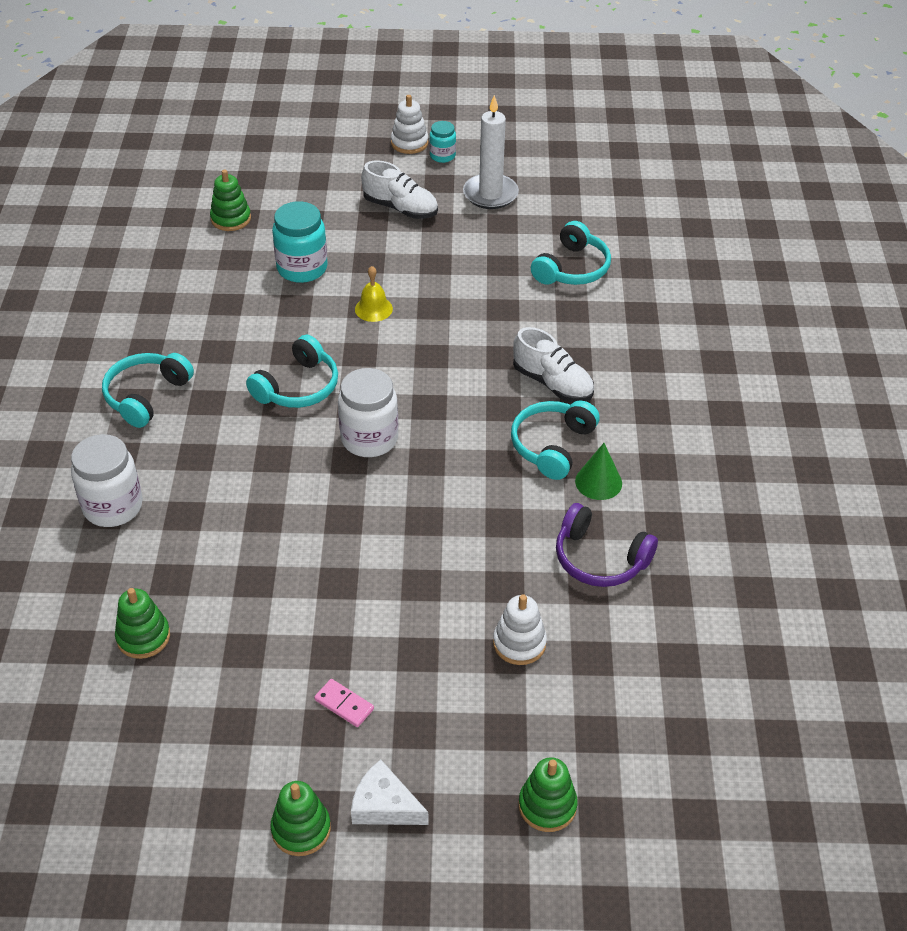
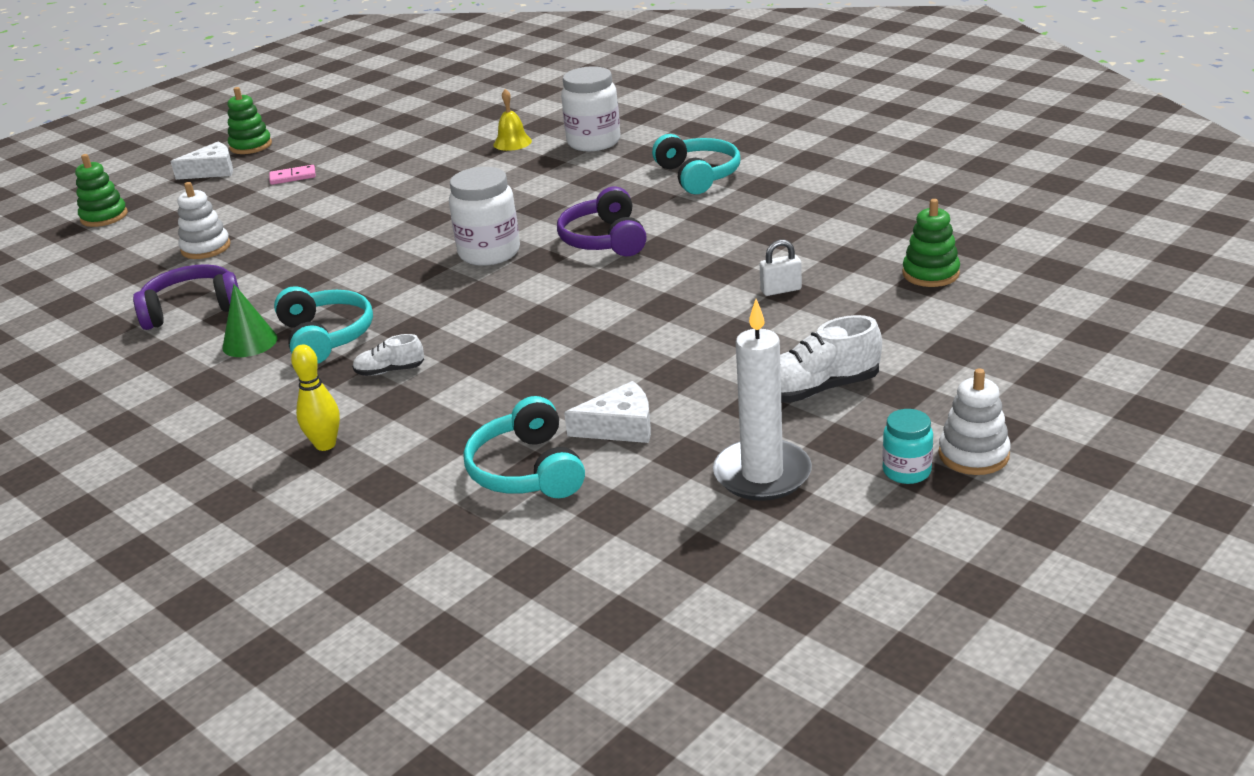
camera: 135 degrees right, 15 degrees down
(143, 637) = (462, 131): green stacking toy -> none
(298, 387) = (604, 239): turquoise headphones -> purple headphones
(302, 268) = (781, 290): turquoise jar -> white padlock
(373, 309) = (654, 309): yellow bell -> yellow bell (512, 142)
(503, 257) = (620, 427): none -> white cheese
(552, 383) = (390, 371): white shoe -> white shoe, size x0.57
(640, 358) = (325, 445): none -> yellow bowling pin

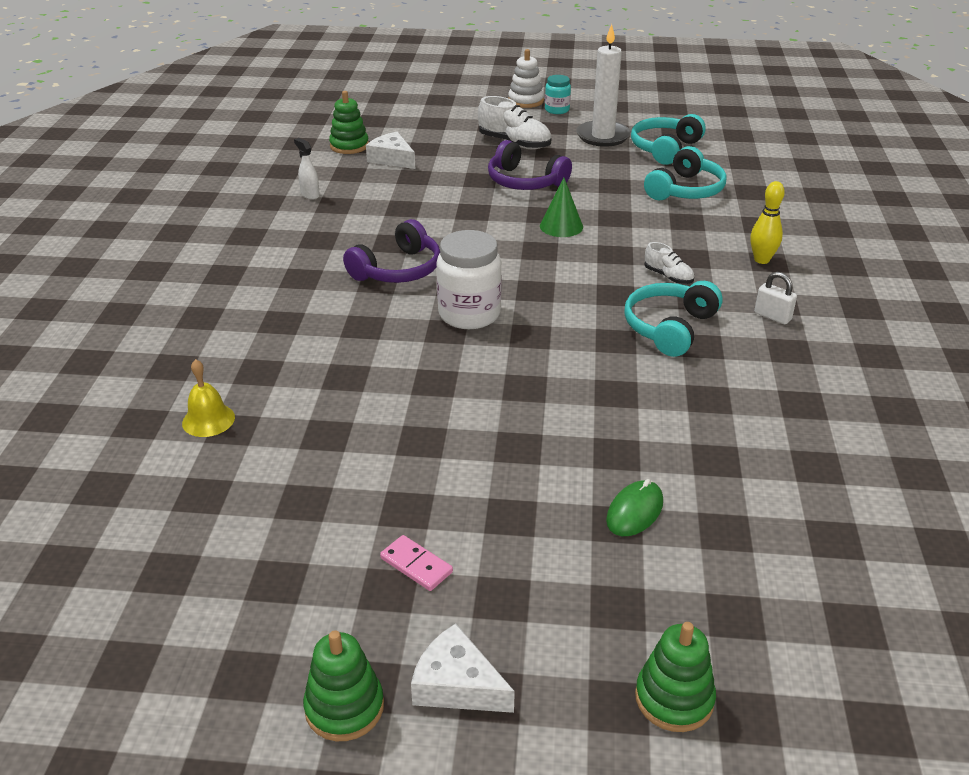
camera: 130 degrees left, 5 degrees up
(192, 309) = (728, 432): purple headphones -> purple headphones (525, 181)
(206, 248) = (634, 511): white stacking toy -> green mouse
(250, 342) = (723, 361): green cone -> green cone (561, 226)
(594, 142) = (183, 360): white jar -> none
(620, 427) = (615, 180): white cheese -> white cheese (392, 159)
(698, 175) = (239, 271): turquoise headphones -> turquoise headphones (665, 149)
(781, 290) = (413, 182): white padlock -> white padlock (772, 316)
(816, 228) = (310, 195): none -> white spray bottle

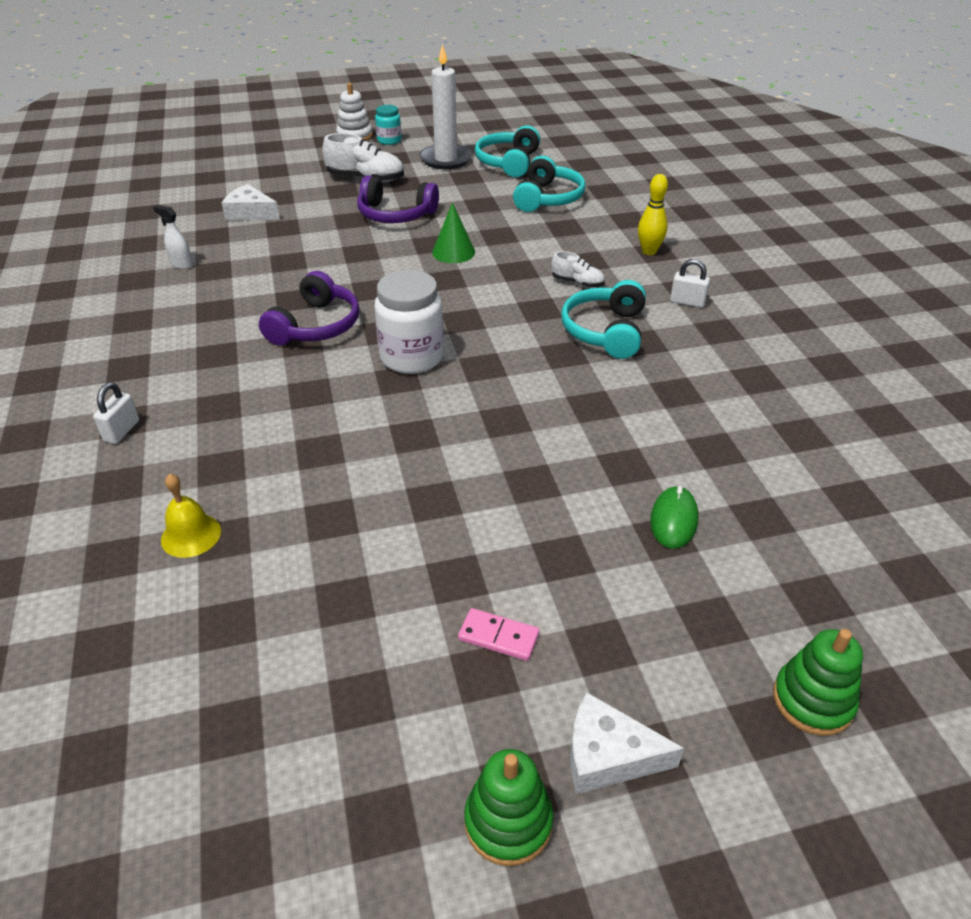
camera: 20 degrees left, 5 degrees up
(195, 325) = (122, 431): none -> white padlock
(349, 146) = (198, 207): green stacking toy -> none

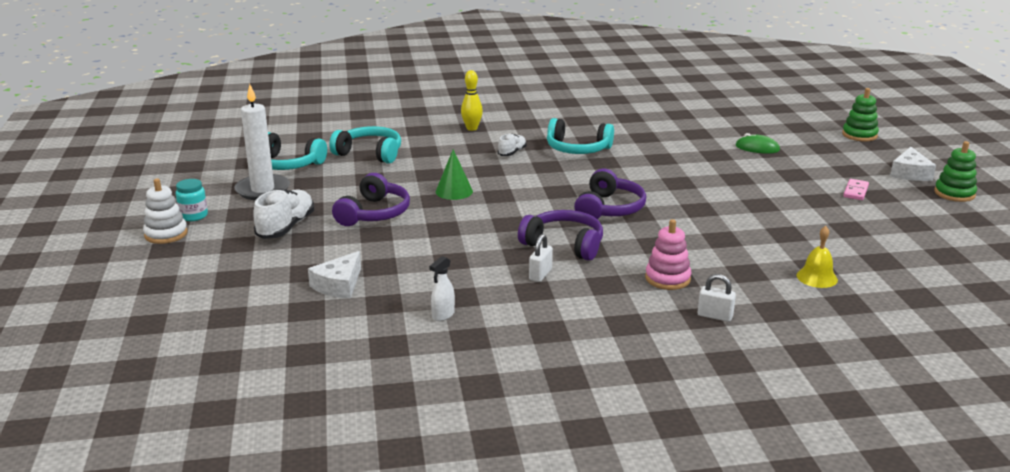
camera: 85 degrees left, 15 degrees down
(219, 398) = (667, 278): none -> pink stacking toy
(412, 357) = (609, 209): white jar -> purple headphones
(687, 302) = (543, 124): white padlock -> white padlock (540, 274)

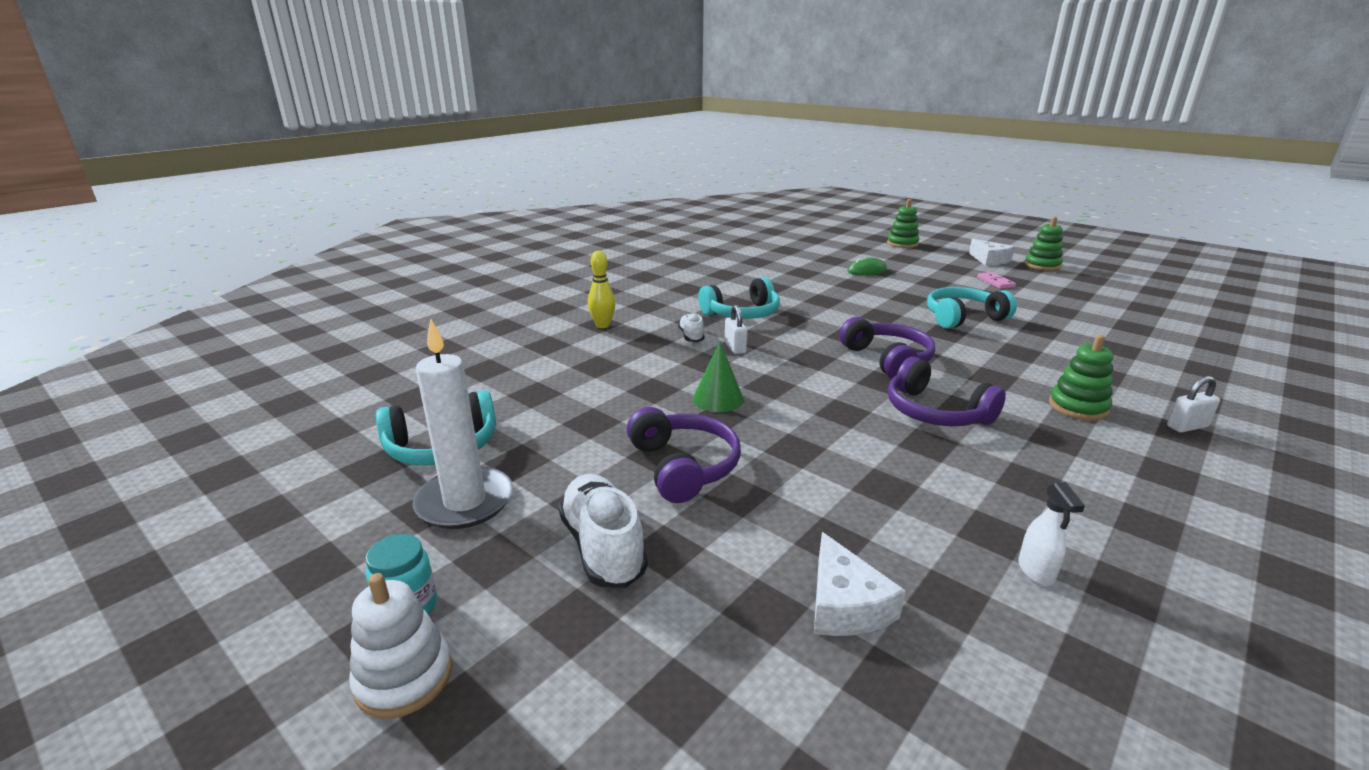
camera: 40 degrees left, 0 degrees up
(370, 153) = (536, 391): turquoise headphones -> turquoise headphones (963, 318)
(540, 274) = (992, 457): white padlock -> white padlock (735, 348)
(564, 244) = (935, 412): purple headphones -> purple headphones turned 120 degrees counterclockwise
(667, 278) = (1078, 407): pink stacking toy -> green stacking toy
(817, 277) = (1142, 357): yellow bell -> none

